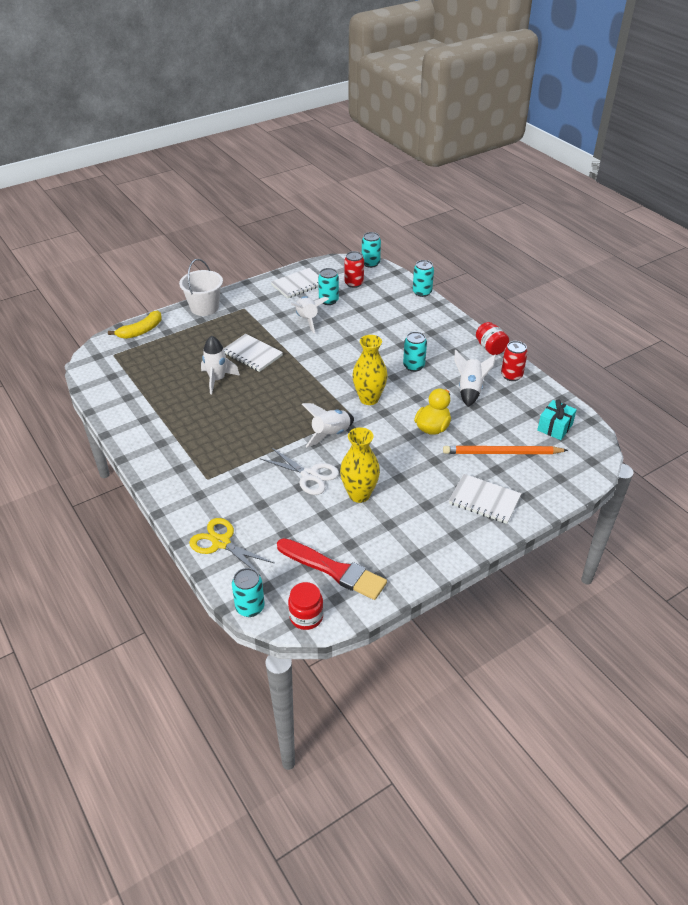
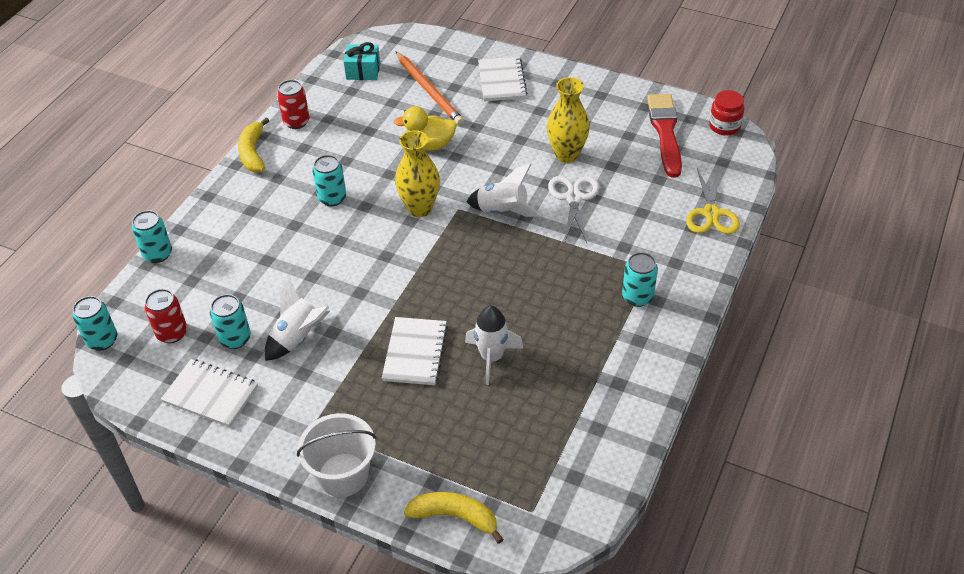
camera: 120 degrees left, 5 degrees up
(250, 607) = (751, 160): turquoise can -> turquoise can (637, 297)
(470, 390) = (345, 141): white rocket -> none
(490, 348) = (253, 152): red jar -> yellow banana

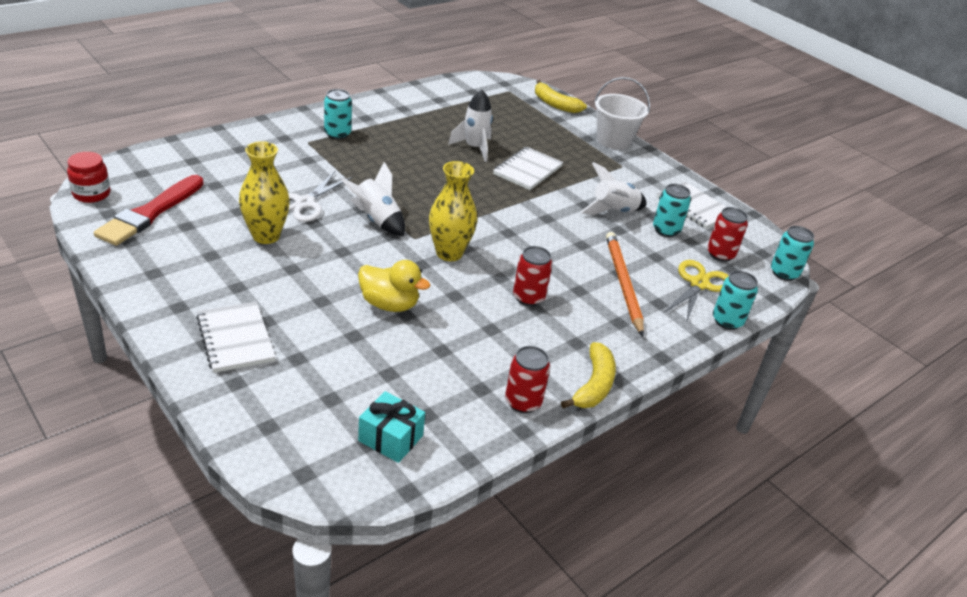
camera: 160 degrees left, 10 degrees down
(332, 198) = (528, 297): turquoise can -> red can
(428, 90) = (332, 368): orange pencil -> orange pencil (623, 284)
(502, 81) = (235, 339): white notebook -> white notebook turned 45 degrees counterclockwise
(711, 213) = (211, 149): yellow scissors -> yellow scissors (699, 284)

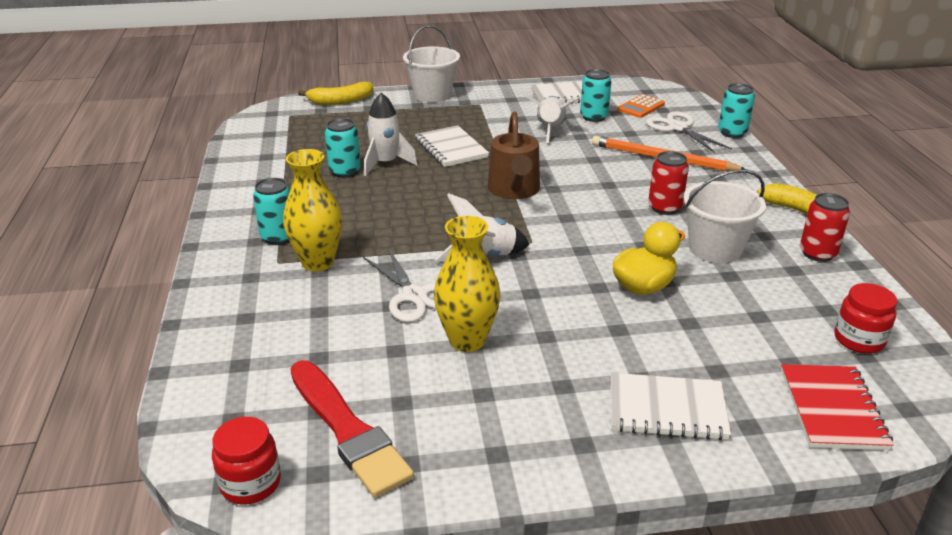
camera: 55 degrees left, 5 degrees down
(280, 427) = (832, 409): none -> red notebook
(390, 438) = (859, 340): turquoise gift -> red jar
(449, 253) = (571, 229): yellow vase -> yellow vase (318, 262)
(480, 336) = (715, 248): none -> white bucket
(487, 214) = (514, 190): none -> brown watering can
(699, 284) = (678, 128): yellow scissors -> white scissors
(720, 254) = (641, 107): red can -> orange calculator
(784, 273) = (678, 92): turquoise can -> turquoise can (345, 171)

